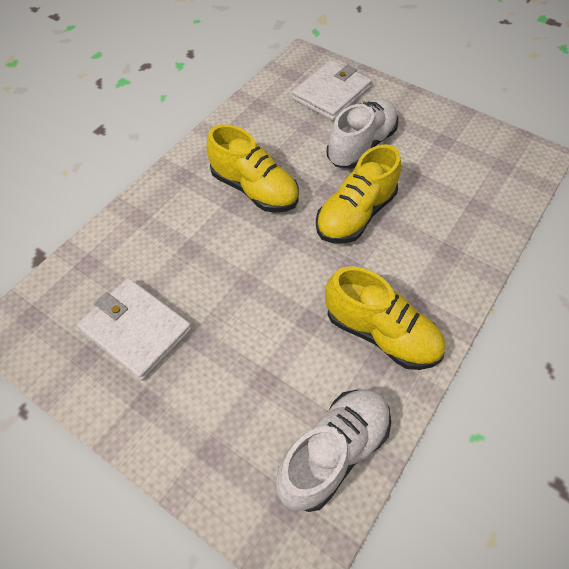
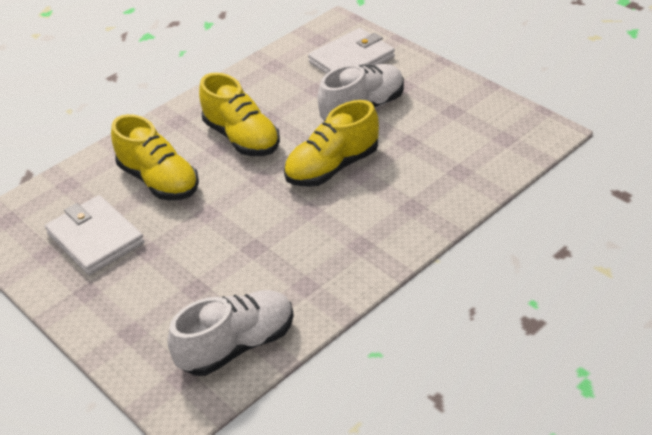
camera: 15 degrees right, 15 degrees down
(381, 333) = (317, 264): yellow shoe -> yellow shoe (159, 181)

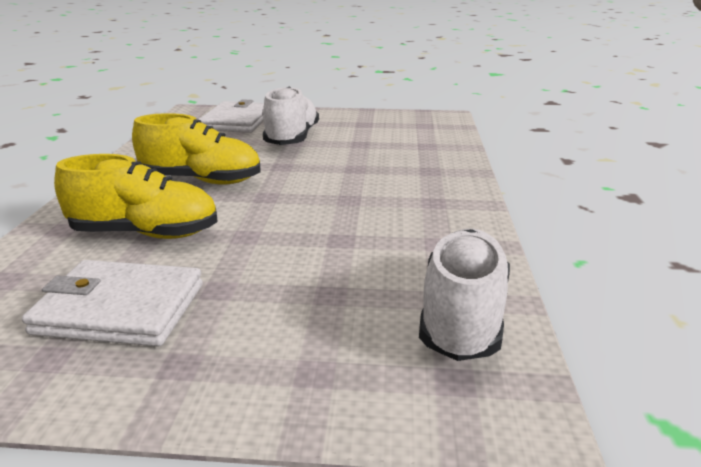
camera: 45 degrees left, 15 degrees down
(332, 167) = (324, 171): yellow shoe -> none

